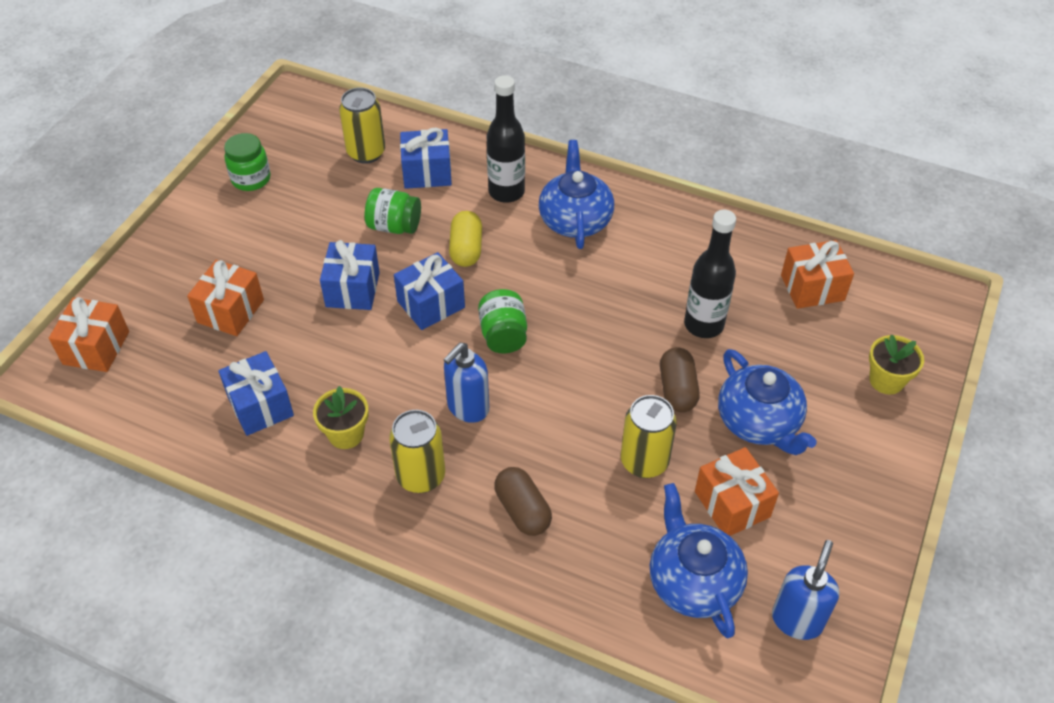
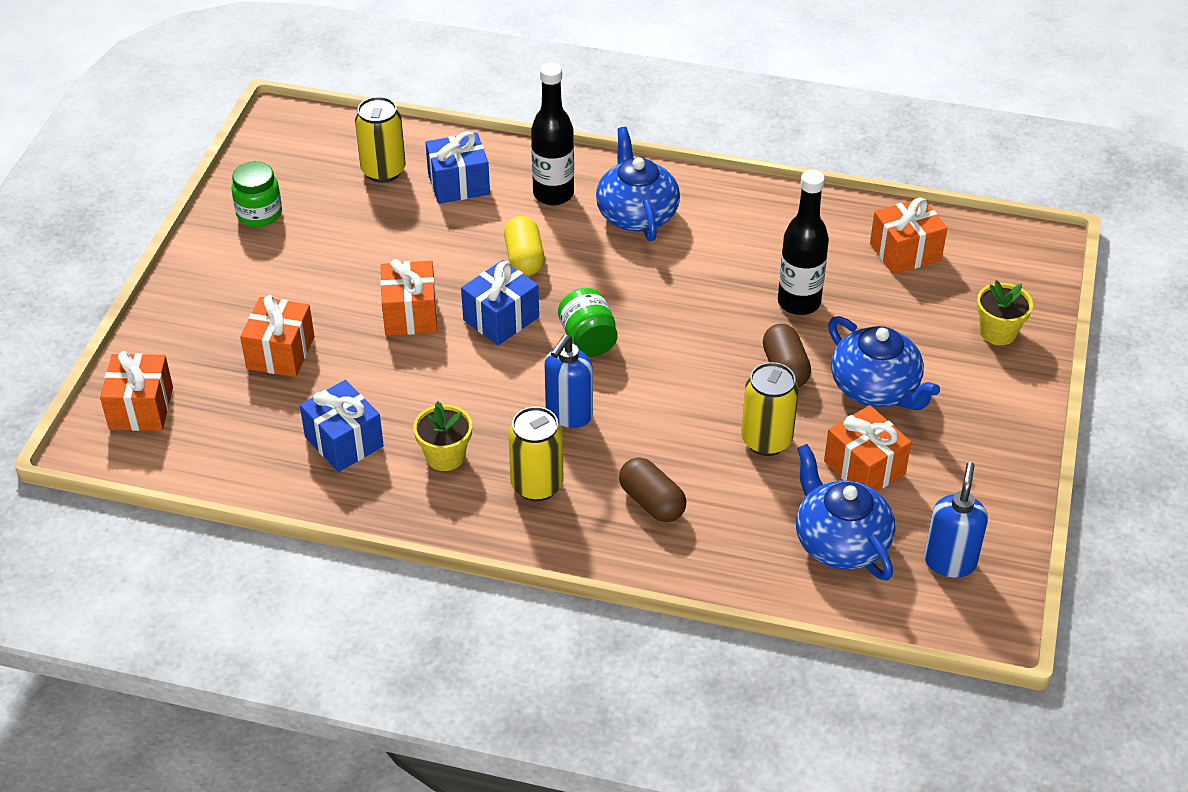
camera: 10 degrees left, 5 degrees down
(352, 289) = (410, 314): blue gift -> orange gift
(394, 226) = (438, 244): green jar -> none

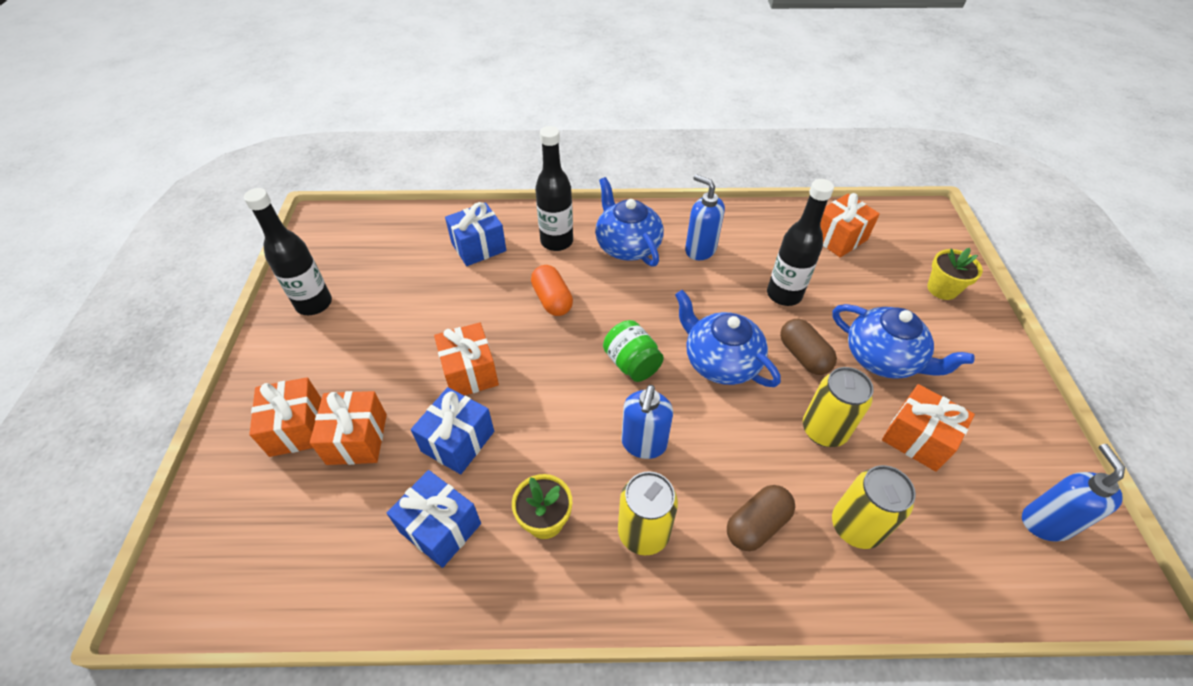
camera: 15 degrees left, 5 degrees up
(141, 408) = (221, 538): orange gift -> orange gift (297, 428)
(259, 214) = (314, 304): green jar -> black bottle
(383, 171) = (414, 247): yellow can -> yellow can (855, 526)
(501, 318) = (551, 359): blue gift -> blue gift (458, 441)
(524, 258) = (552, 300): yellow capsule -> orange capsule
(652, 502) = (757, 525): brown capsule -> brown capsule turned 75 degrees counterclockwise
(723, 235) = (700, 250): none -> blue soap dispenser
(840, 542) = (942, 526): blue teapot -> blue teapot (720, 361)

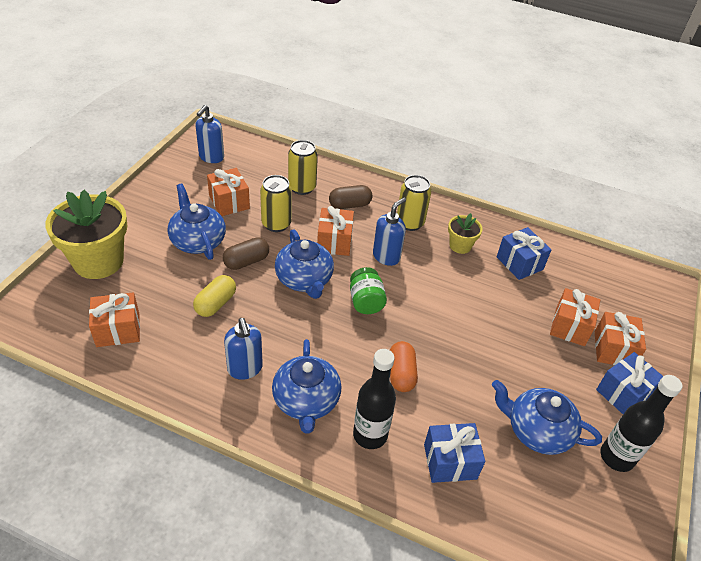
camera: 160 degrees left, 5 degrees down
(398, 298) = (537, 431): none -> blue teapot
(458, 441) = (502, 300): blue gift -> blue gift (623, 393)
(470, 372) = (485, 341): orange gift -> orange gift (334, 242)
(784, 294) = (216, 304): black bottle -> yellow capsule
(803, 356) = (246, 261): brown capsule -> brown capsule turned 60 degrees clockwise
(942, 289) = (98, 261): yellow flower pot -> yellow flower pot, size x2.01

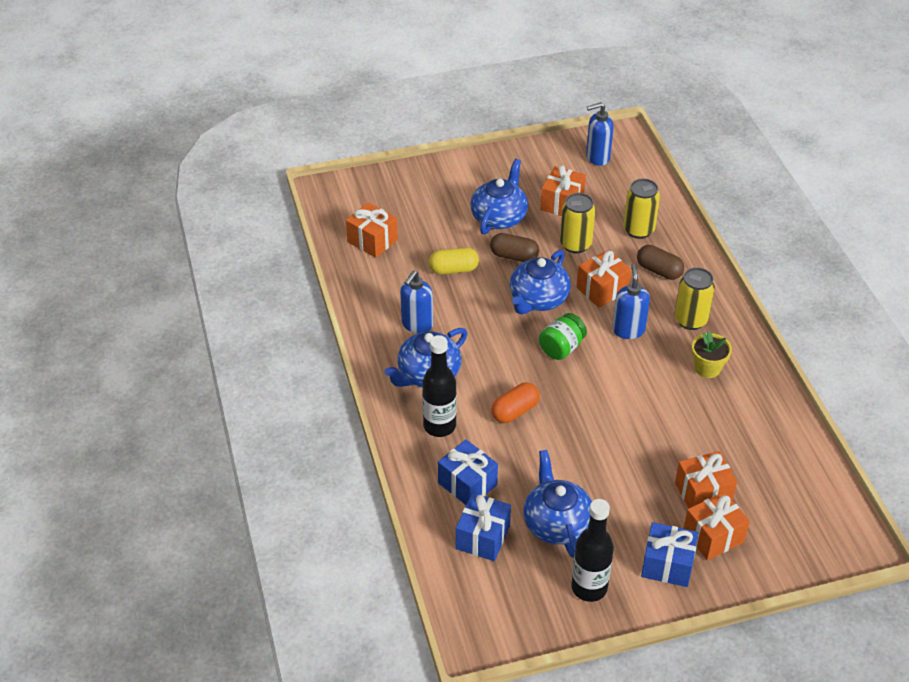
camera: 55 degrees right, 0 degrees up
(98, 261) = (415, 186): yellow flower pot -> none
(386, 256) = (628, 330): blue soap dispenser -> blue soap dispenser turned 90 degrees counterclockwise
(519, 263) = (740, 419): blue gift -> blue gift (483, 537)

